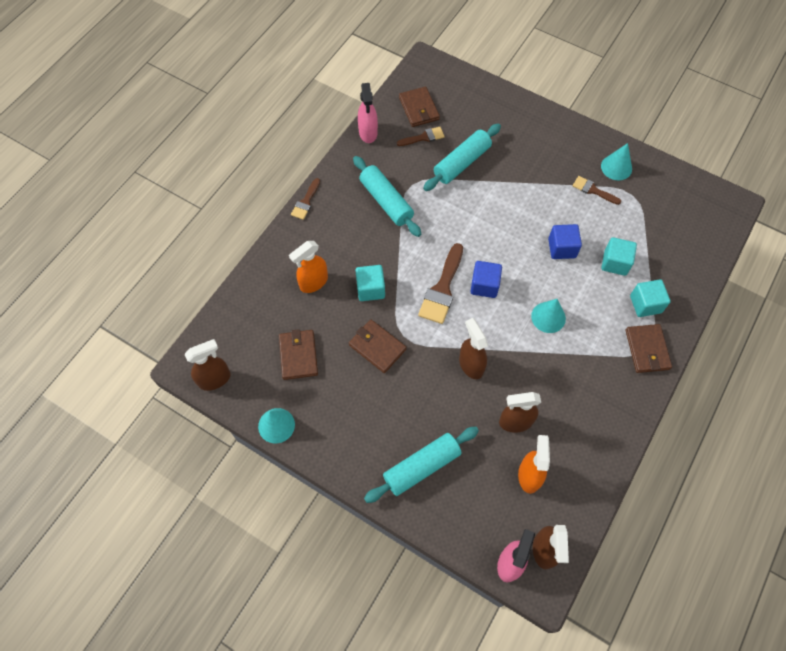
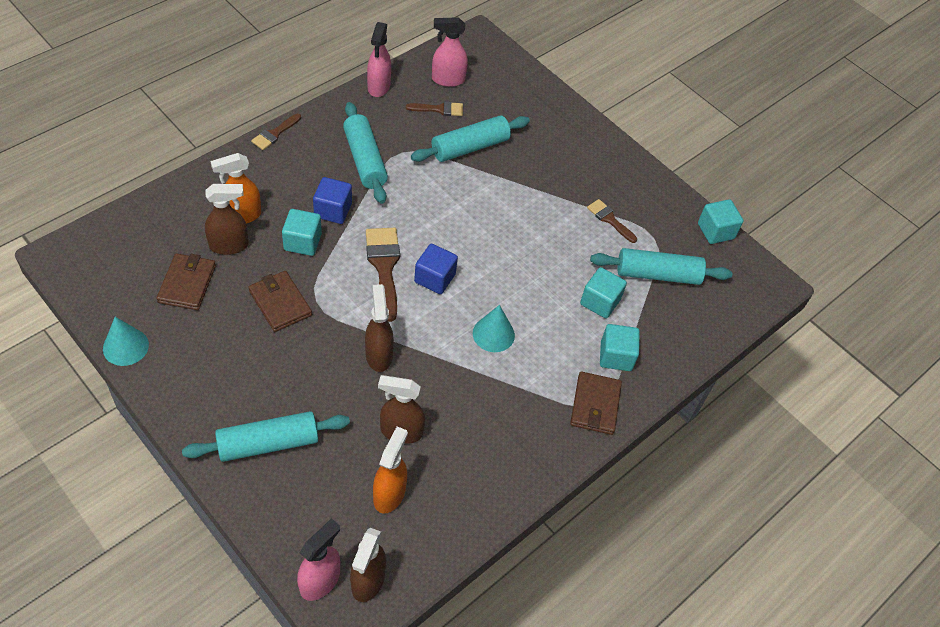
camera: 10 degrees right, 10 degrees down
(215, 379) = (82, 278): brown spray bottle -> brown spray bottle (229, 245)
(419, 109) = (447, 80): brown wallet -> pink spray bottle
(442, 289) = (384, 267): brown brush -> brown brush turned 135 degrees clockwise
(562, 248) = (544, 268): blue cube -> blue cube (333, 210)
(616, 167) = (648, 204): turquoise cone -> none
(648, 225) = (658, 274): none -> turquoise rolling pin
(675, 173) = (715, 231): none -> turquoise cube

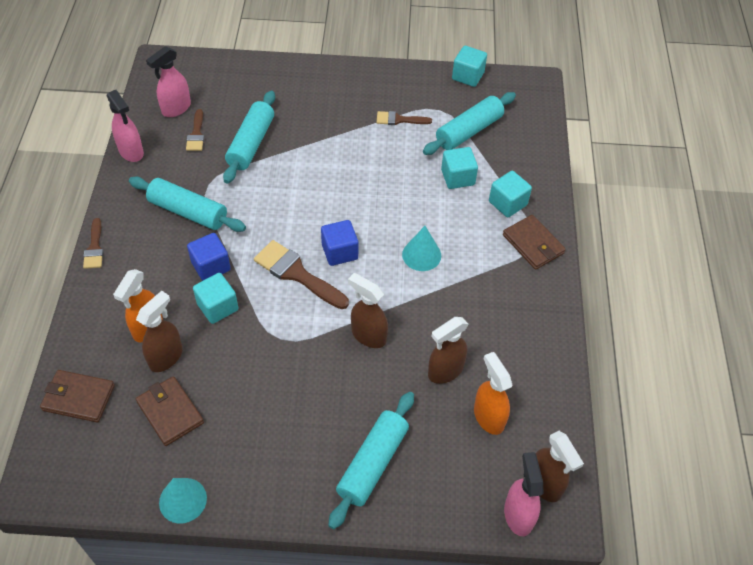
camera: 40 degrees left, 0 degrees up
(280, 303) = (257, 363): brown wallet -> brown wallet (78, 397)
(439, 109) = (196, 134): brown brush -> brown brush turned 135 degrees clockwise

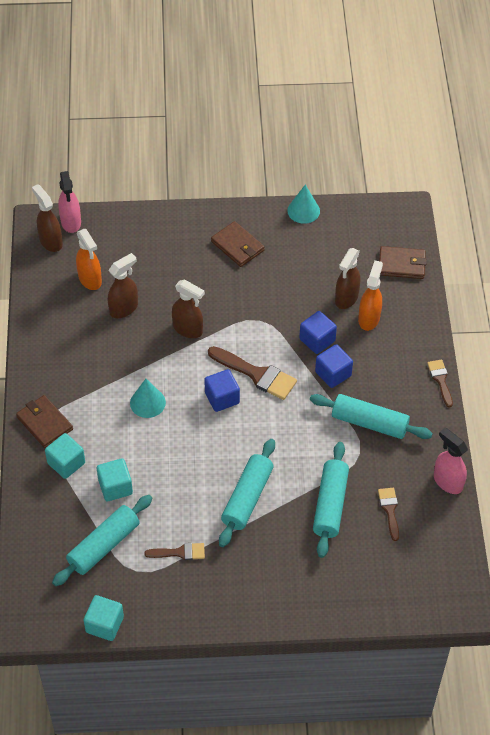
camera: 175 degrees right, 0 degrees up
(170, 412) = (330, 261): brown wallet -> brown wallet (237, 246)
(176, 108) = (421, 540): pink spray bottle -> none
(217, 307) = (317, 340): turquoise cube -> blue cube
(373, 463) = (175, 243): turquoise rolling pin -> turquoise rolling pin (247, 498)

